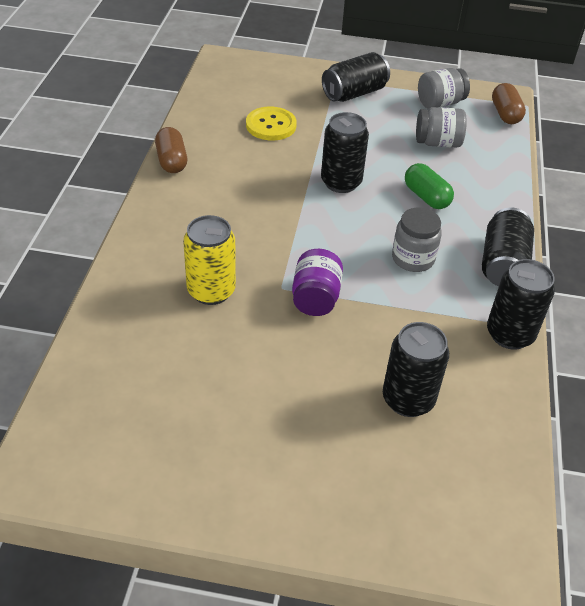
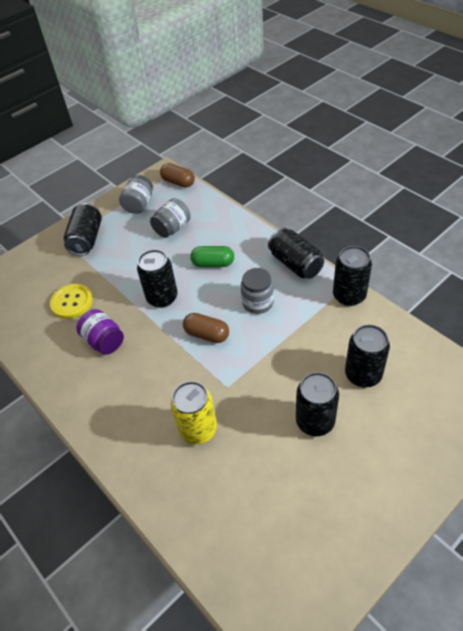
camera: 45 degrees left, 5 degrees up
(171, 161) = (50, 382): brown capsule -> brown capsule (207, 334)
(304, 383) = (315, 421): none -> black can
(315, 298) = (250, 373): purple jar -> purple jar (104, 341)

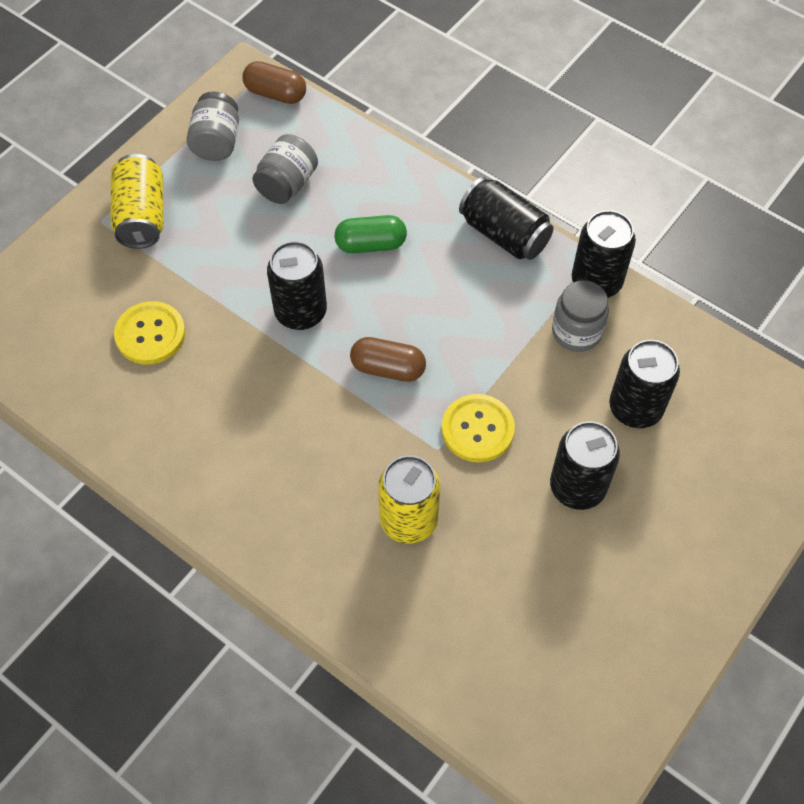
camera: 15 degrees left, 10 degrees up
(86, 239) = (142, 216): black can -> yellow can
(104, 341) = (224, 397): purple jar -> none
(255, 377) = (477, 429): none -> yellow button
(257, 303) = (457, 307): grey jar -> grey jar (576, 332)

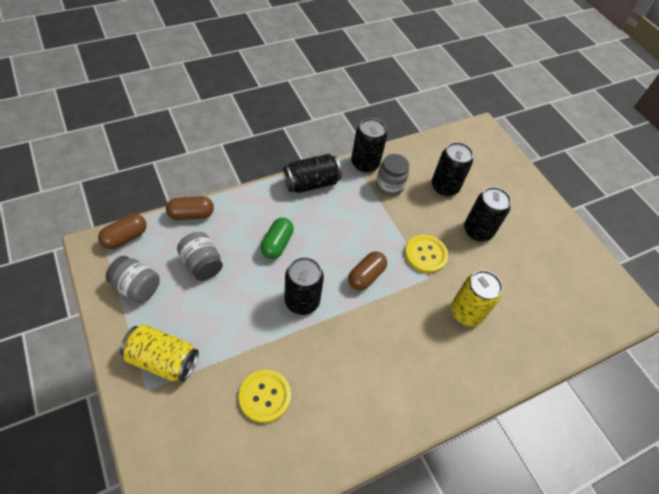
camera: 70 degrees left, 5 degrees down
(353, 135) = (191, 214): none -> brown capsule

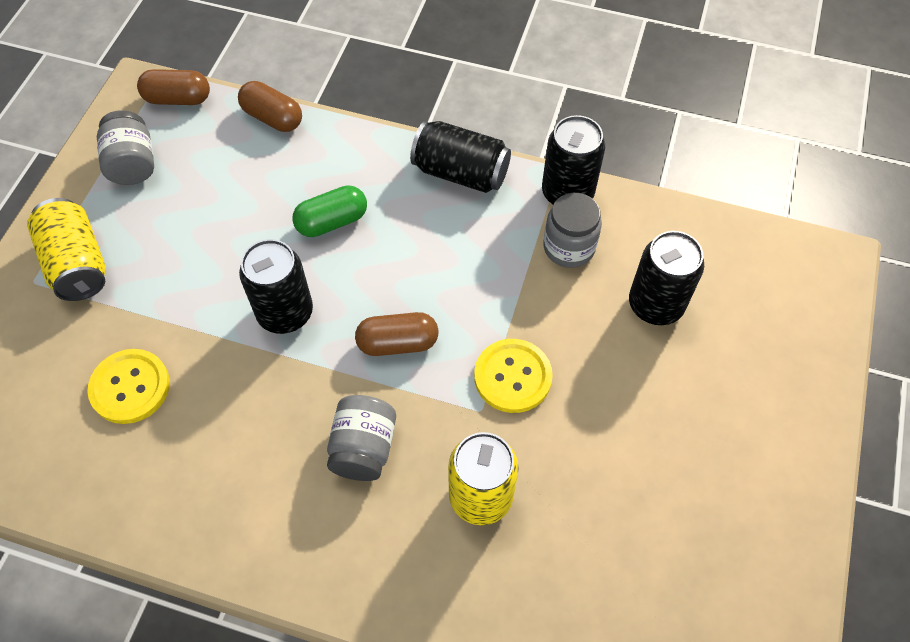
camera: 50 degrees right, 5 degrees up
(202, 264) = (223, 186): grey jar -> grey jar (363, 448)
(477, 231) = (634, 403): black can -> none

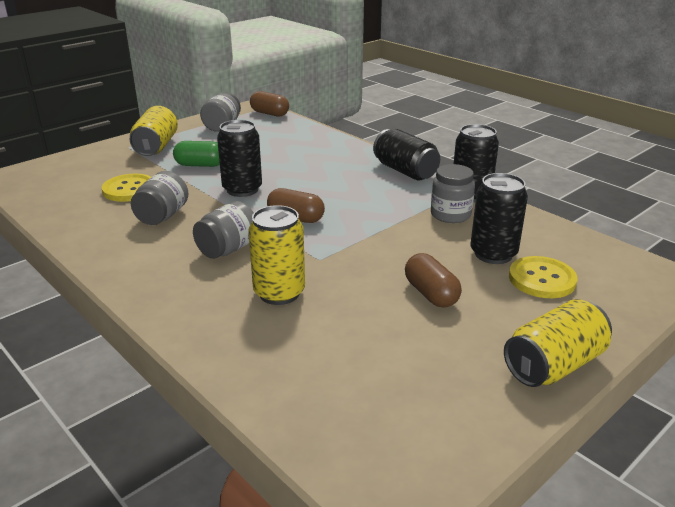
camera: 30 degrees right, 30 degrees down
(227, 423) = (162, 216): none -> grey jar
(272, 118) = (313, 129): brown capsule -> brown capsule (431, 294)
(332, 221) = (306, 168): green capsule -> green capsule (200, 165)
(512, 377) = (356, 252): yellow button -> yellow button (542, 279)
(802, 464) = (553, 365): none -> yellow can

